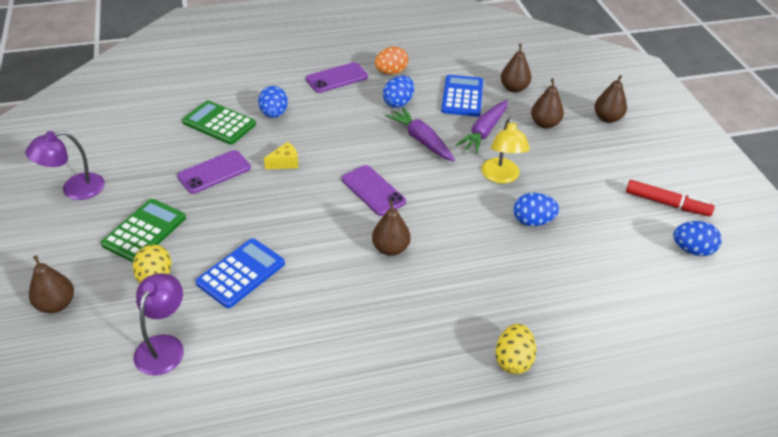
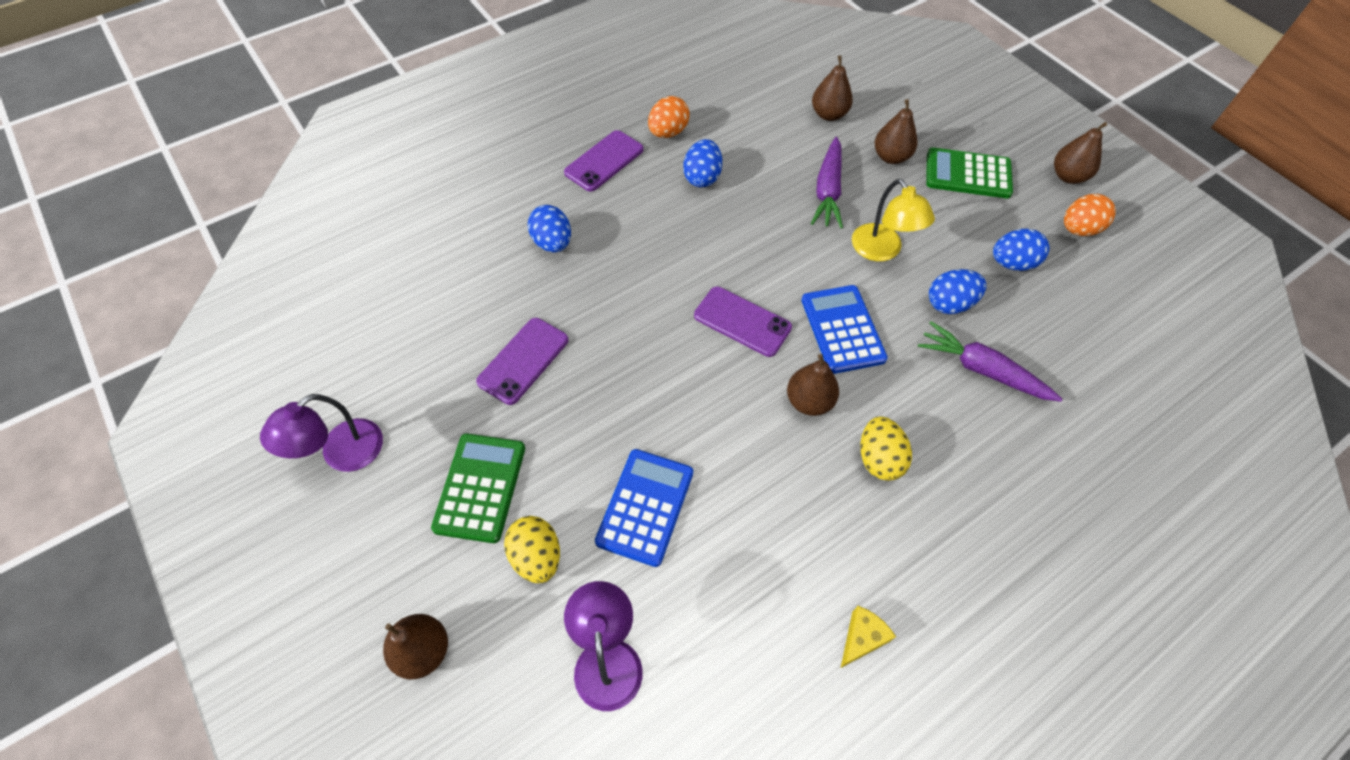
camera: 20 degrees left, 15 degrees up
(219, 123) = (487, 280): green calculator -> green calculator (968, 174)
(285, 163) = (608, 315): yellow cheese -> yellow cheese (861, 638)
(421, 140) = (760, 226): purple carrot -> purple carrot (982, 370)
(462, 96) = (774, 144): blue calculator -> blue calculator (842, 329)
(513, 360) = (1029, 510): yellow egg -> yellow egg (879, 459)
(607, 118) = (955, 127): brown pear -> brown pear (1068, 176)
(667, 203) = (1079, 229): red marker -> orange egg
(692, 250) = (1136, 285): blue egg -> blue egg (1012, 263)

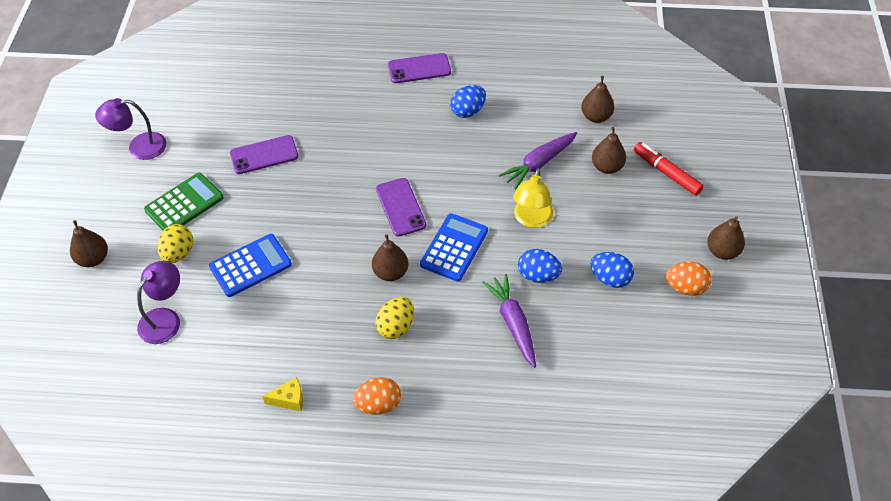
camera: 40 degrees right, 5 degrees down
(552, 243) = (341, 100): blue egg -> none
(668, 132) = (476, 72): orange egg -> orange egg (378, 404)
(945, 132) = (666, 173): none -> red marker
(968, 174) = (648, 208): green calculator -> none

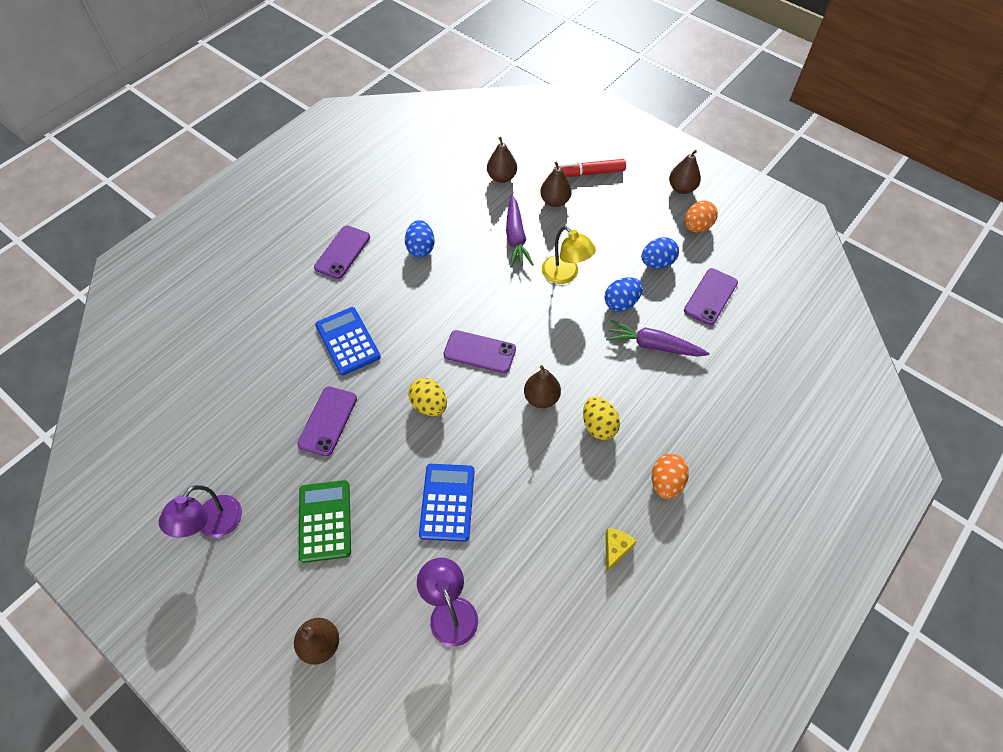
camera: 55 degrees left, 5 degrees up
(178, 253) = (381, 558): yellow egg -> yellow egg (429, 405)
(454, 248) = (552, 340): blue calculator -> blue calculator (348, 341)
(609, 340) = (710, 296): none -> purple phone

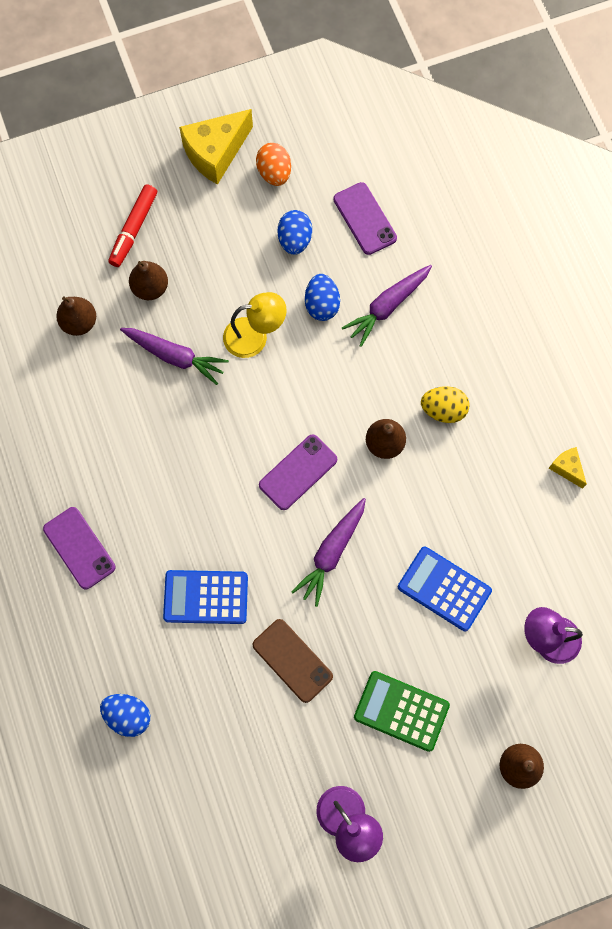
camera: 60 degrees left, 15 degrees up
(328, 421) = (292, 660): purple phone -> brown phone
(421, 248) = (127, 462): blue egg -> blue egg (128, 715)
(429, 405) = (331, 553): yellow egg -> purple carrot
(666, 482) = (530, 387): orange egg -> none
(682, 188) = (215, 153): brown pear -> yellow cheese

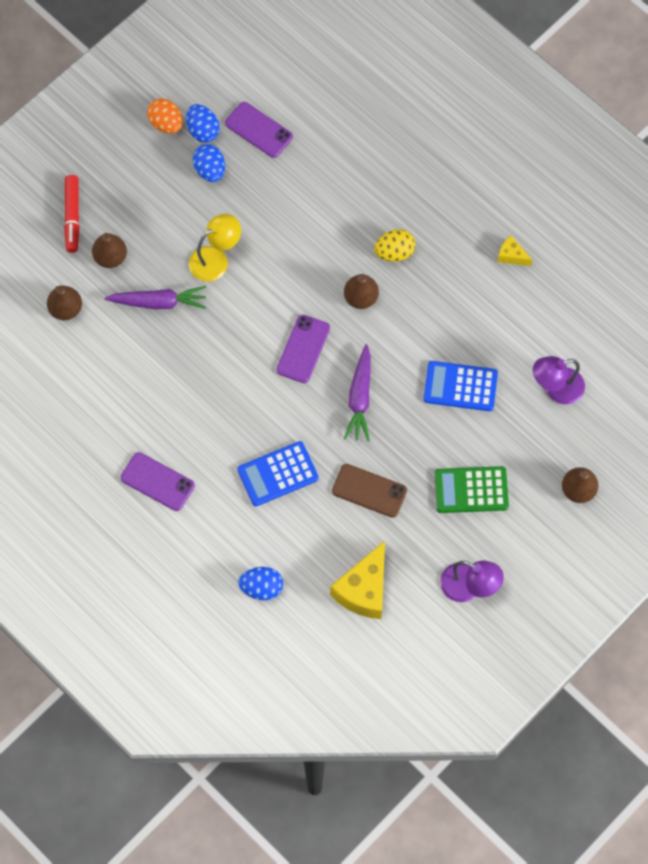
camera: 25 degrees left, 5 degrees down
(215, 153) = (109, 127): yellow cheese -> yellow cheese (364, 590)
(321, 305) = (257, 212): blue egg -> blue egg (203, 131)
(387, 307) = (311, 191): purple carrot -> none

